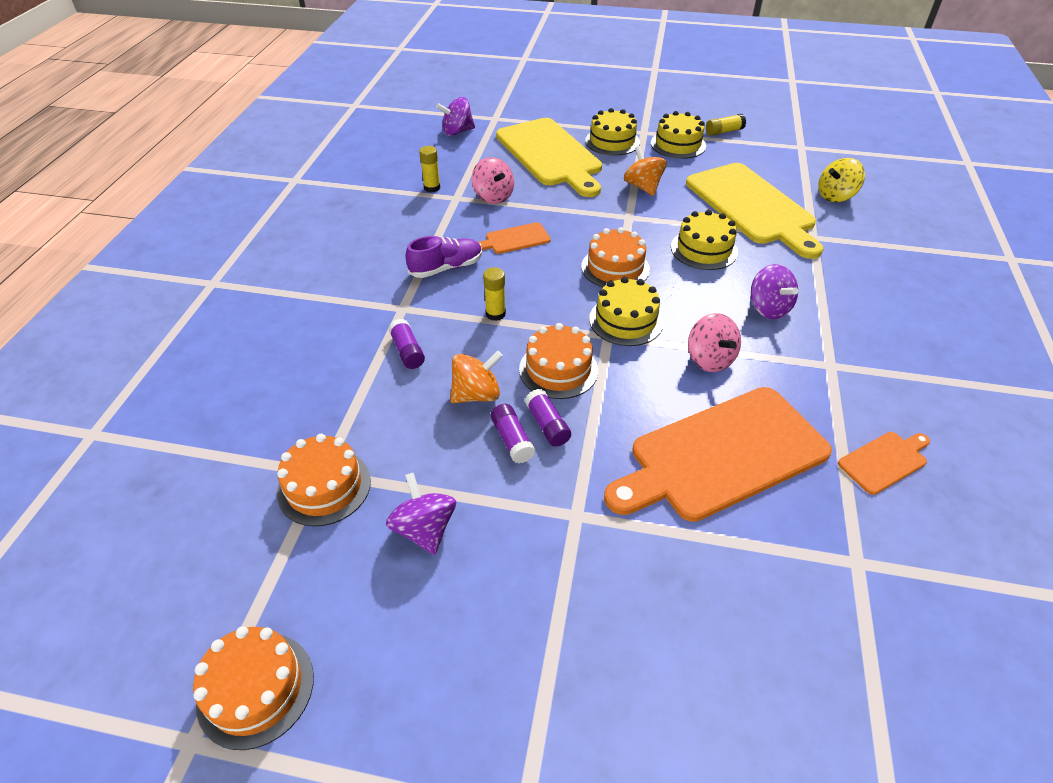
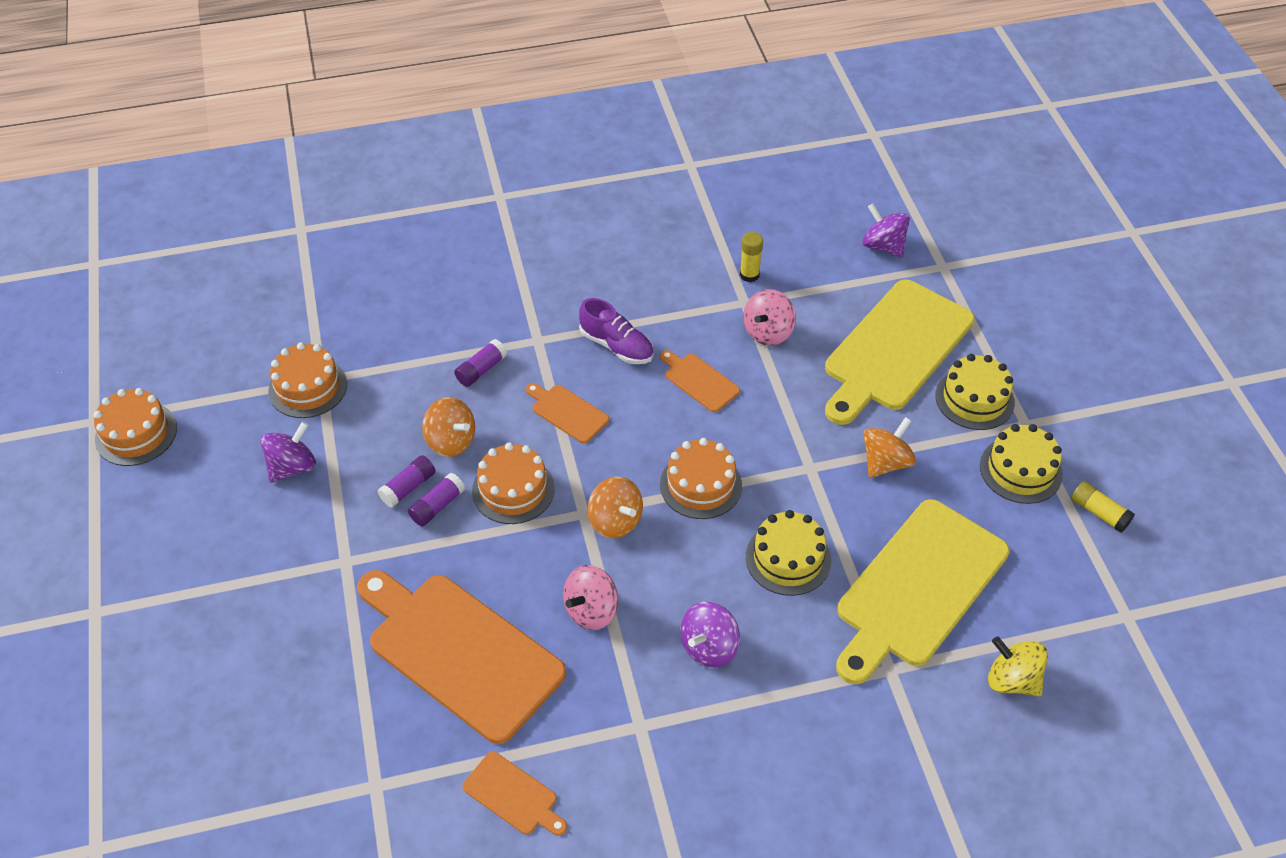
camera: 65 degrees right, 5 degrees up
(495, 314) = (567, 412): yellow glue stick -> orange cutting board
(626, 320) = (615, 521): yellow cake -> orange spinning top

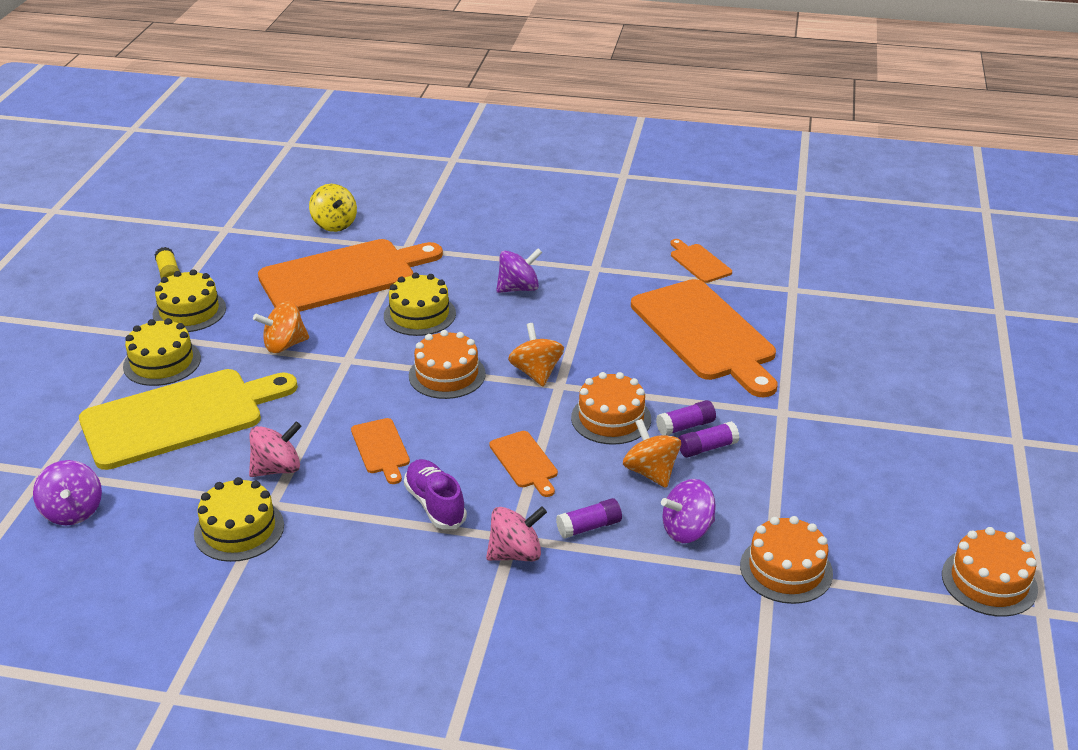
camera: 155 degrees left, 15 degrees down
(292, 467) = (817, 498): purple spinning top -> purple spinning top (687, 530)
(591, 610) = (591, 328): pink spinning top -> pink spinning top (516, 553)
(749, 275) = (239, 529): yellow glue stick -> yellow cake
(918, 588) = (344, 276): yellow cutting board -> orange cutting board

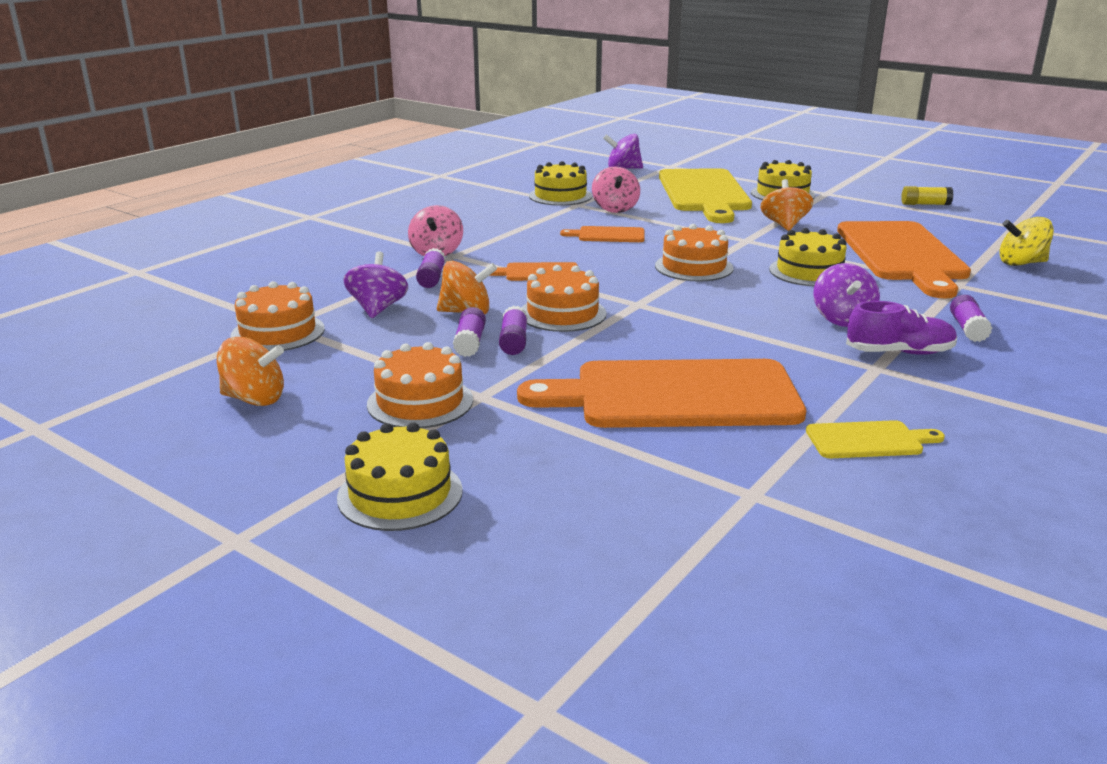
camera: 115 degrees right, 10 degrees down
(189, 311) = (858, 205): yellow cake -> yellow cake (400, 494)
(435, 505) = (521, 240): purple shoe -> purple shoe (899, 352)
(498, 240) = (967, 329): none -> purple glue stick
(536, 373) = (667, 299): orange spinning top -> orange spinning top (254, 399)
(699, 262) = (868, 440): orange cutting board -> yellow cutting board
(989, 581) = (109, 416): orange cake -> orange cake (420, 402)

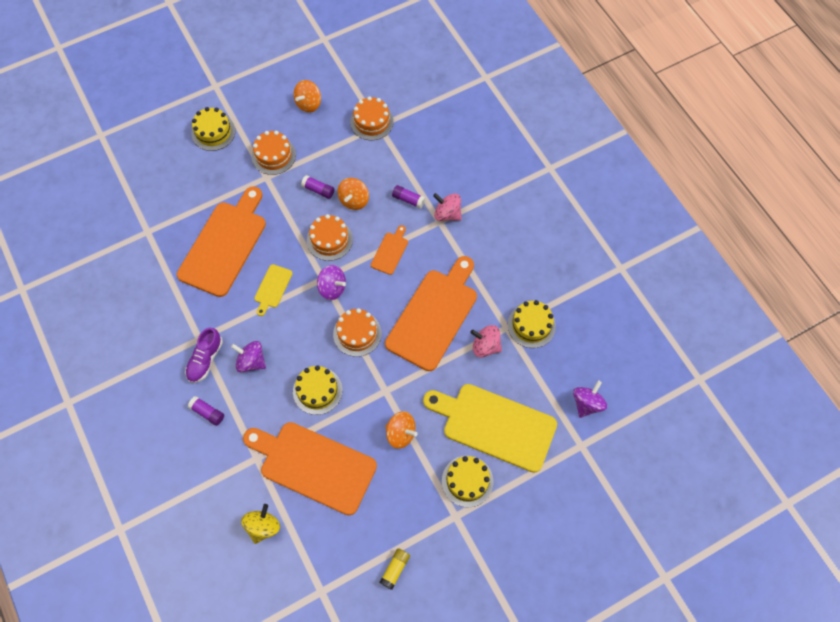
camera: 115 degrees right, 40 degrees up
(378, 308) = (379, 165): purple spinning top -> purple spinning top (332, 288)
(514, 341) = (310, 207): purple glue stick -> none
(608, 235) = (434, 315): orange cutting board -> orange cutting board, size x2.25
(868, 440) = (151, 291): yellow cutting board -> yellow cutting board (272, 288)

